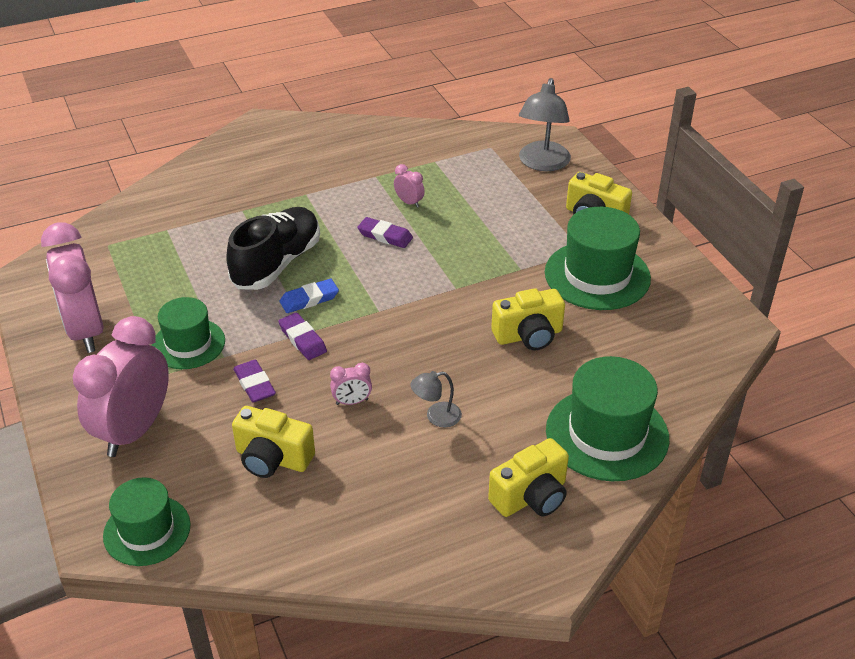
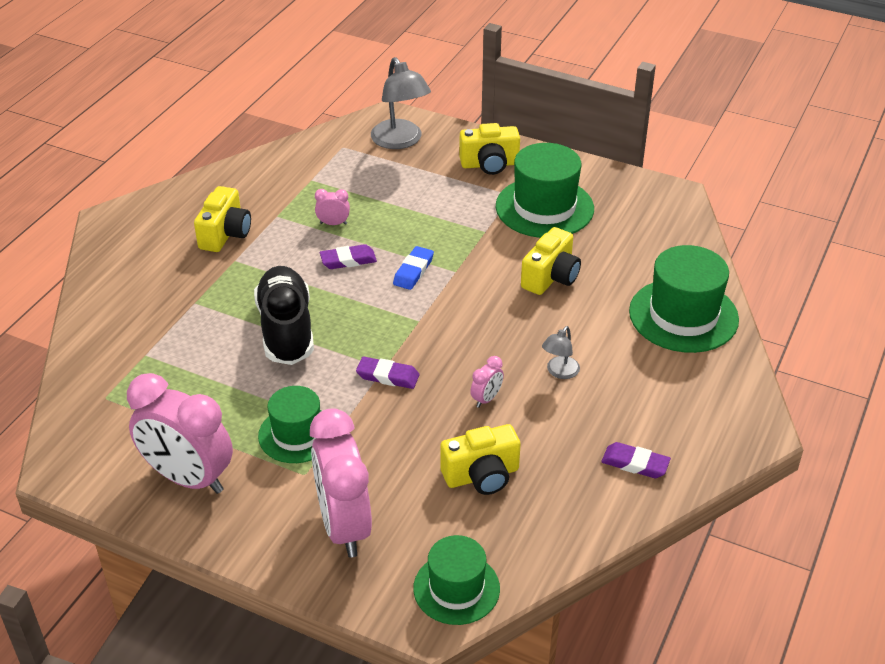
camera: 40 degrees left, 0 degrees up
(254, 384) = (395, 432): purple eraser -> purple eraser (635, 463)
(309, 299) = (352, 342): blue eraser -> blue eraser (413, 271)
(531, 497) = (688, 386): yellow camera -> yellow camera (225, 234)

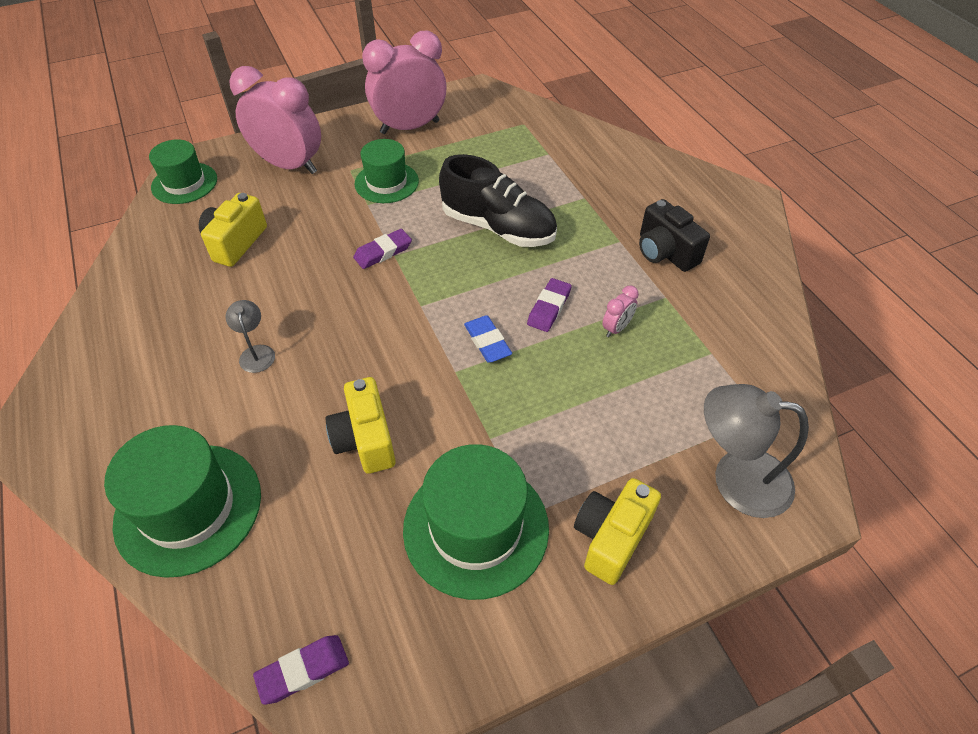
camera: 130 degrees right, 10 degrees up
(225, 234) = (665, 252): yellow camera -> black camera
(486, 399) = (291, 290): pink clock -> none
(635, 463) = (124, 328): purple eraser -> purple eraser (303, 670)

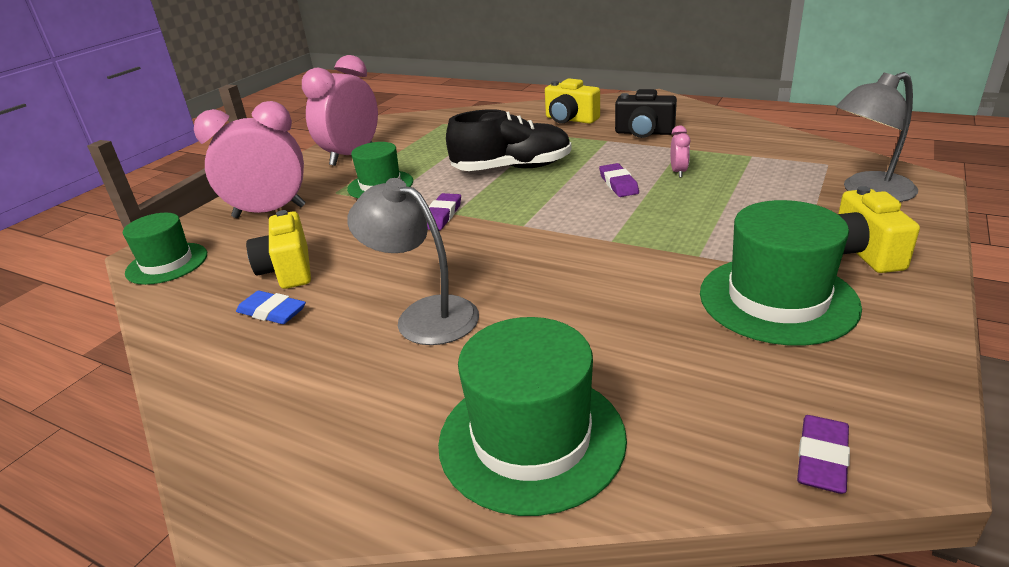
camera: 35 degrees left, 20 degrees down
(256, 352) = (424, 315): grey lamp -> grey lamp, size x1.93
(365, 439) = (611, 307): yellow camera -> yellow camera (570, 120)
(487, 342) = (607, 217): blue eraser -> blue eraser (272, 312)

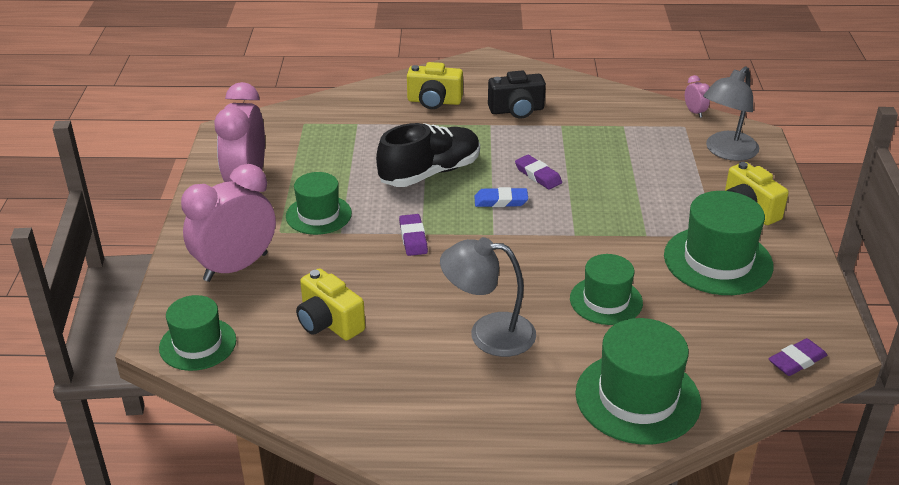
camera: 30 degrees left, 5 degrees up
(272, 312) = (360, 362): blue eraser -> blue eraser (501, 201)
(590, 312) = (606, 301): none -> green hat
(678, 172) = (577, 153): pink clock -> pink clock (694, 112)
(822, 458) = (797, 361): purple eraser -> purple eraser turned 60 degrees clockwise

